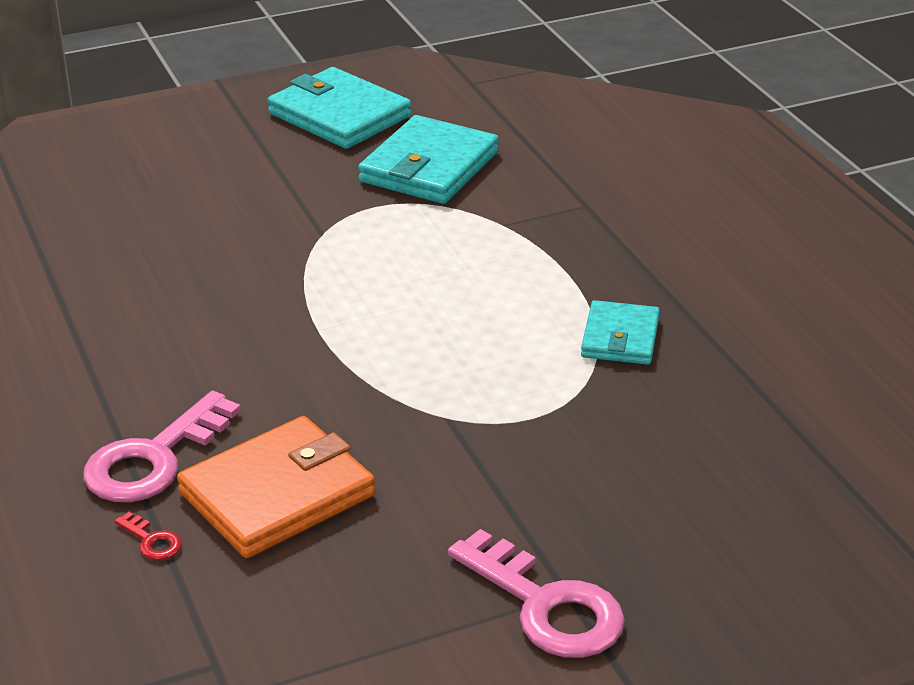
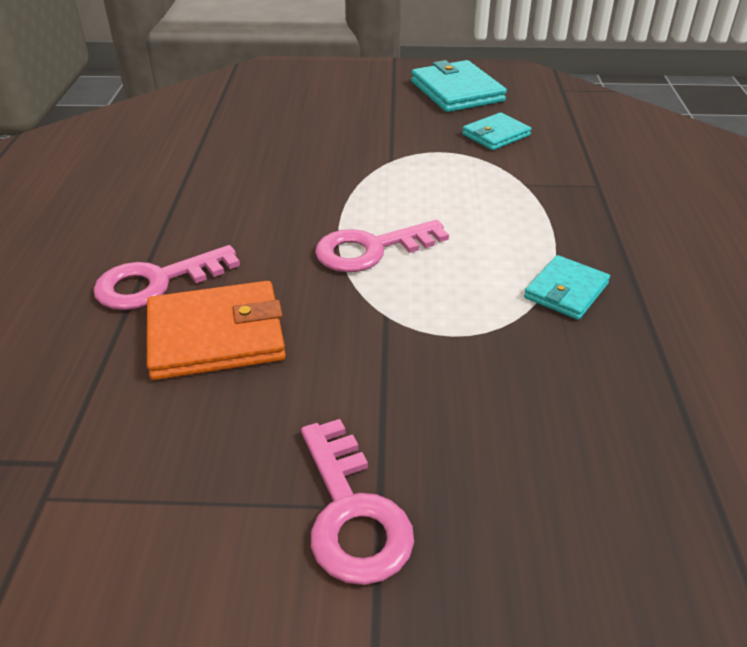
camera: 25 degrees right, 5 degrees up
(152, 541) = (103, 343): red key -> none
(379, 350) = (371, 249): none -> pink key
(429, 167) = (496, 135): turquoise wallet -> turquoise wallet, size x0.61

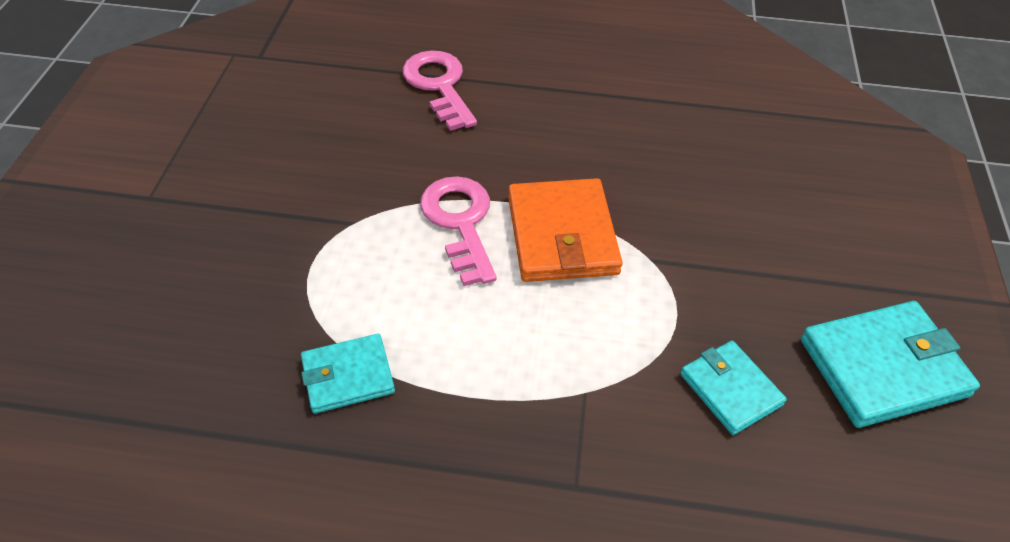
camera: 95 degrees right, 10 degrees up
(216, 335) = (359, 119): orange wallet -> orange wallet (562, 235)
(352, 513) = (151, 183): pink key -> none
(566, 291) = (348, 376): turquoise wallet -> turquoise wallet turned 60 degrees counterclockwise

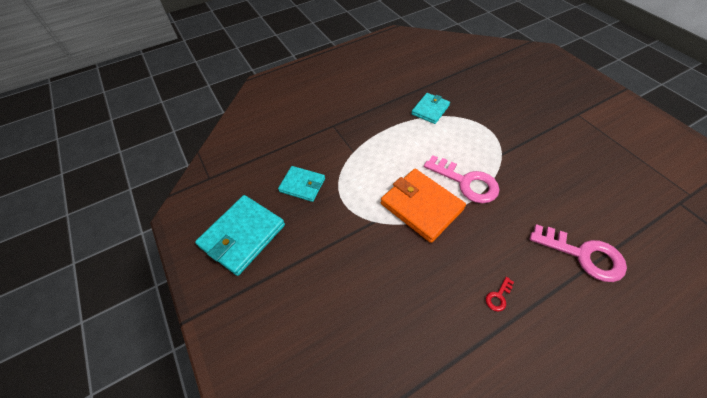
camera: 145 degrees right, 5 degrees up
(577, 111) = (498, 296): none -> red key

